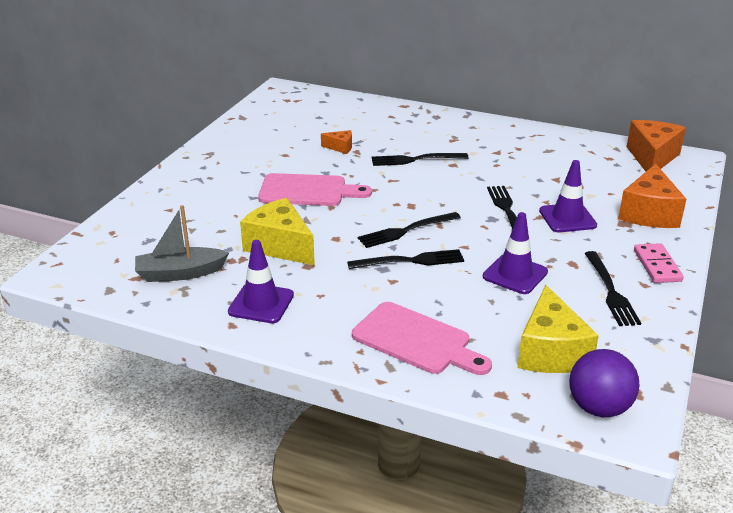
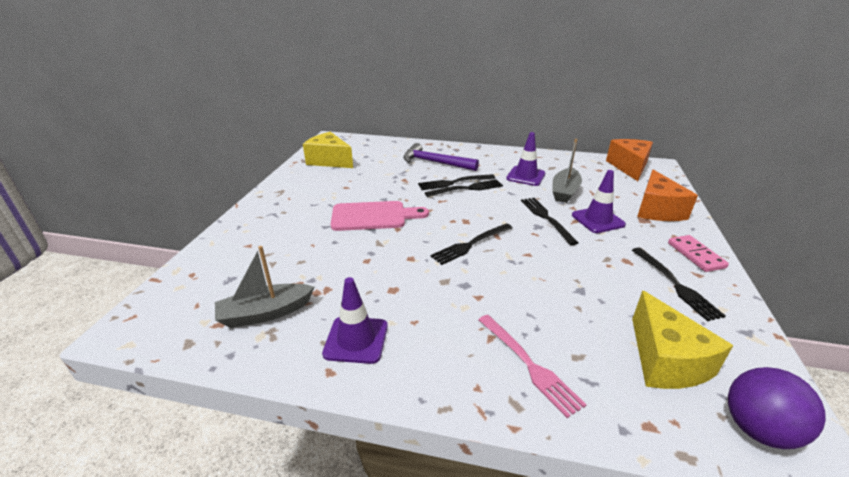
camera: 10 degrees left, 0 degrees up
(280, 246) = (361, 271): yellow cheese -> yellow cheese (329, 161)
(340, 147) = (390, 178): orange cheese -> none
(402, 132) = (435, 162): none -> purple hammer
(411, 261) = (487, 274): black fork -> black fork (467, 188)
(416, 340) = (529, 365): pink cutting board -> pink fork
(515, 274) = (584, 277): purple traffic cone -> purple traffic cone (525, 176)
(547, 182) = (565, 191): none -> grey boat

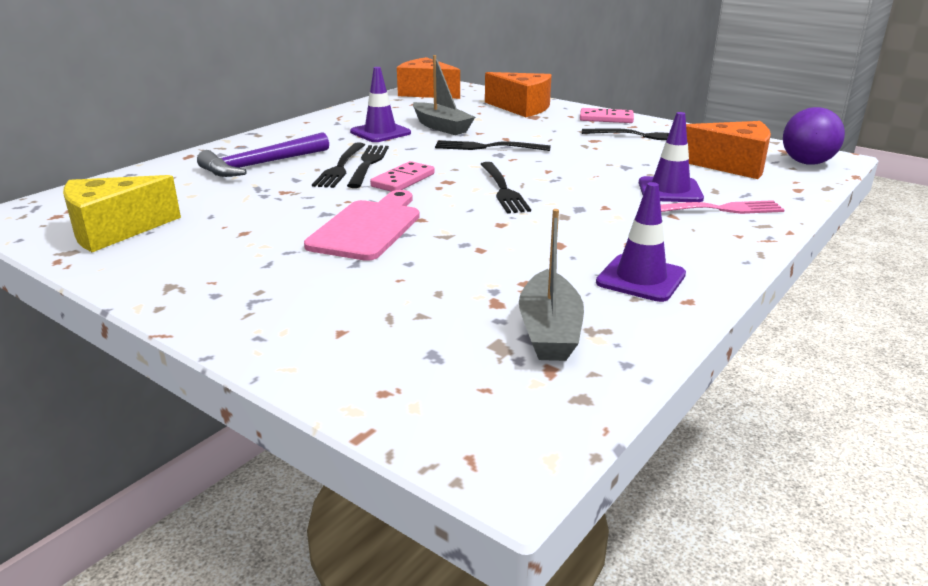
camera: 65 degrees left, 5 degrees down
(452, 206) = (403, 180): none -> pink domino
(597, 220) = (515, 130): purple traffic cone -> purple traffic cone (670, 190)
(665, 360) = (732, 165): yellow cheese -> orange cheese

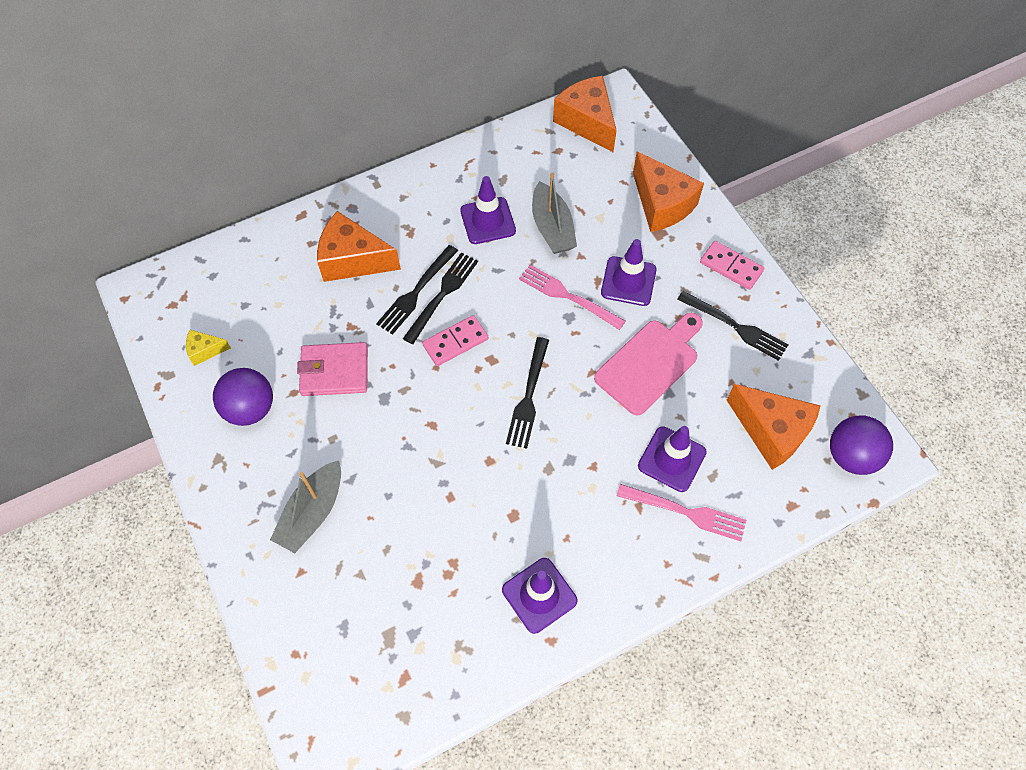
camera: 25 degrees right, 35 degrees up
(114, 231) = (205, 350): yellow cheese -> yellow cheese, size x0.49
(195, 250) = (250, 408): none -> purple ball
(261, 165) = (353, 260): purple hammer -> orange cheese
(284, 214) = (334, 371): none -> pink wallet
(367, 228) = (385, 423): pink cutting board -> pink cutting board (649, 363)
(487, 147) = (567, 296): black fork -> pink fork
(532, 134) = (628, 281): none -> purple traffic cone
(549, 331) = (431, 634): grey boat -> grey boat (312, 512)

